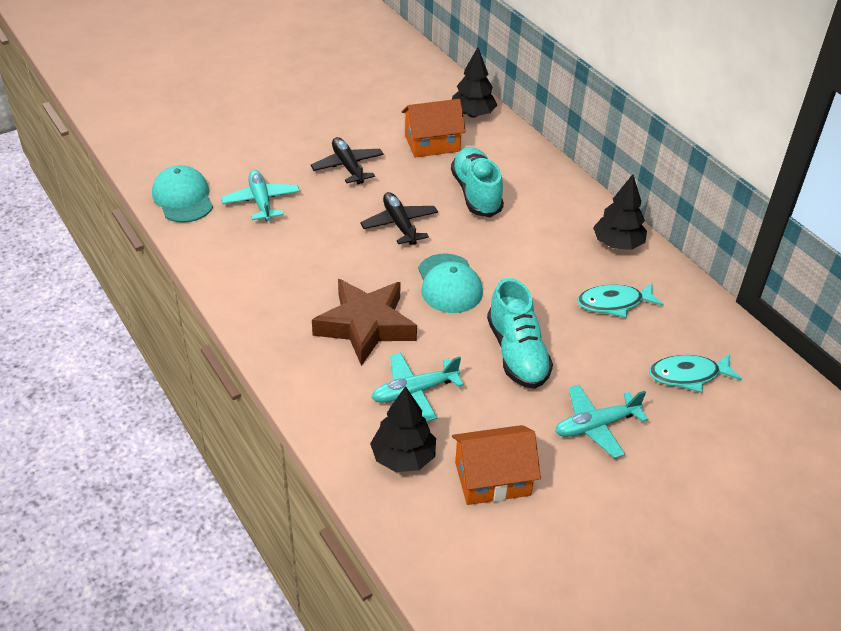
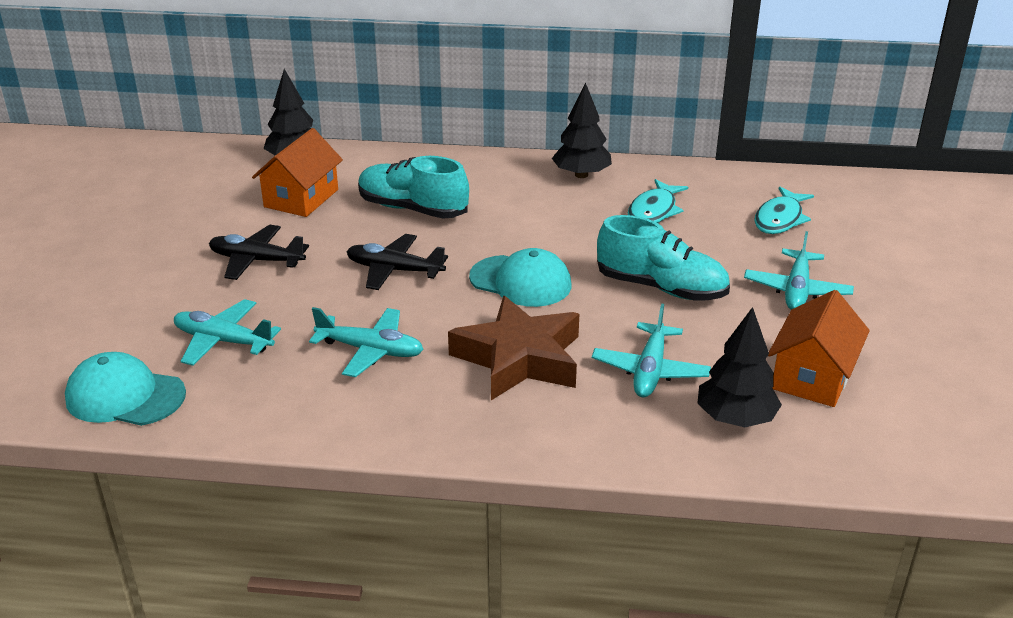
camera: 50 degrees left, 10 degrees down
(310, 261) = (370, 350): none -> turquoise plane

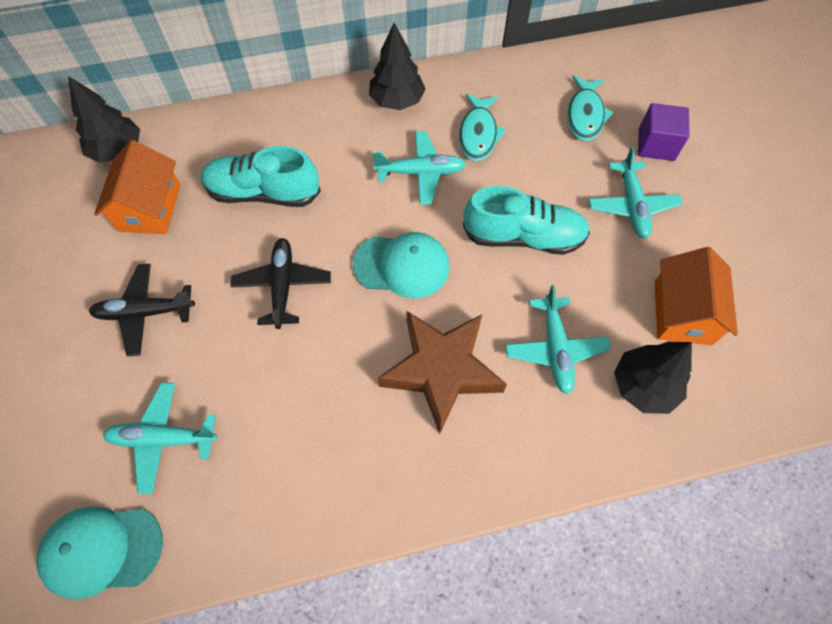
camera: 20 degrees left, 30 degrees up
(370, 350) = (307, 404): turquoise plane -> turquoise plane (421, 172)
(394, 270) = (283, 286): black plane -> black plane turned 90 degrees clockwise
(850, 253) = (656, 145): none -> purple cube

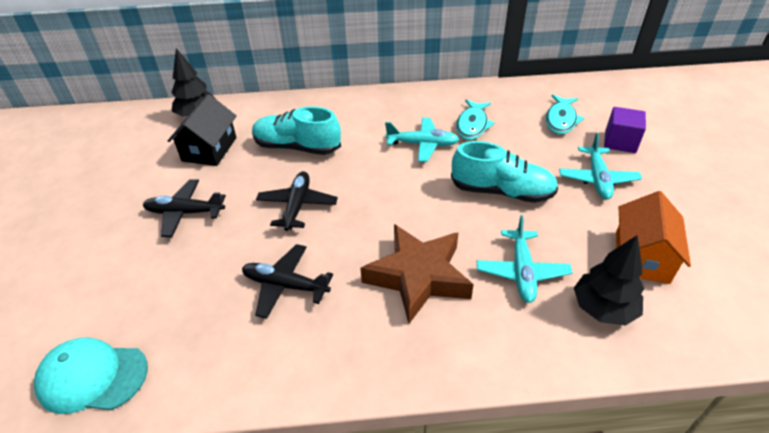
camera: 10 degrees right, 20 degrees down
(149, 207) = (209, 149): orange house -> black house
(163, 439) = (171, 300): turquoise plane -> none
(292, 402) = (285, 285): none -> black plane
(397, 101) = (411, 101): black tree -> none
(402, 266) = (397, 201): turquoise cap -> none

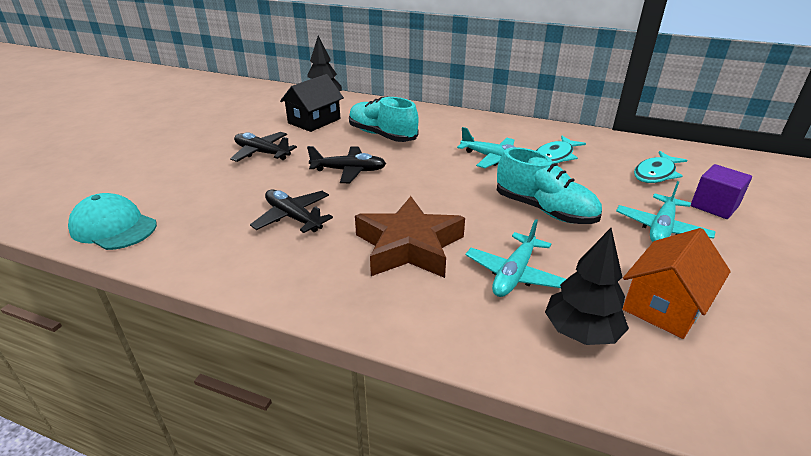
camera: 25 degrees right, 10 degrees down
(297, 206) = (349, 171): black plane -> black plane turned 60 degrees clockwise

